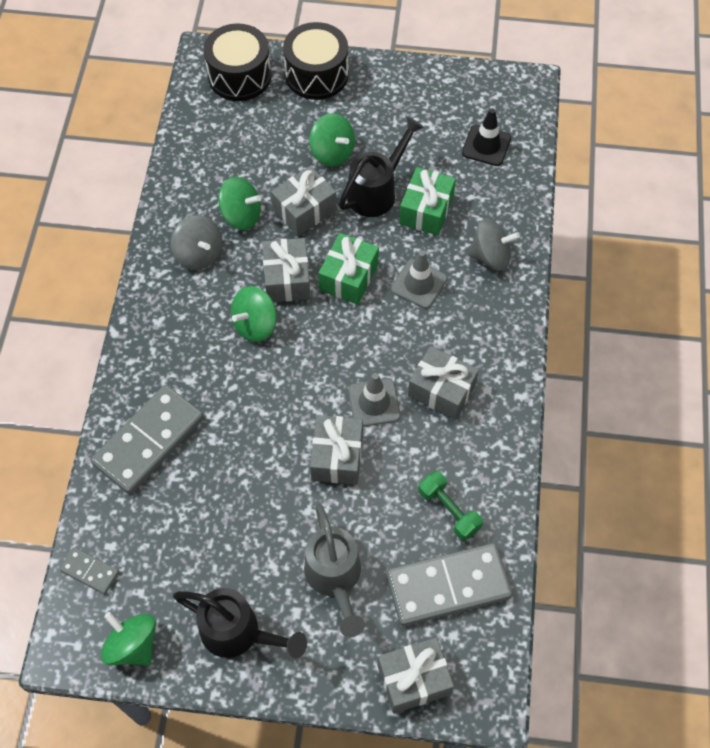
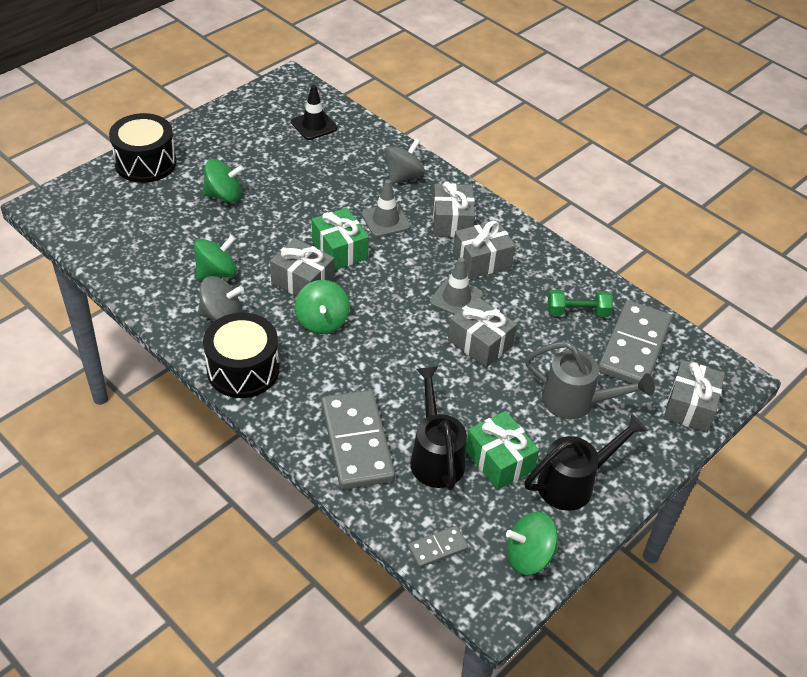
camera: 55 degrees left, 15 degrees down
(239, 76) = (89, 200): black drum -> black drum (243, 370)
(304, 210) = (255, 238): grey gift -> grey gift (452, 221)
(377, 191) = (285, 194): black watering can -> black watering can (435, 456)
(426, 210) = (331, 182): green gift -> green gift (499, 460)

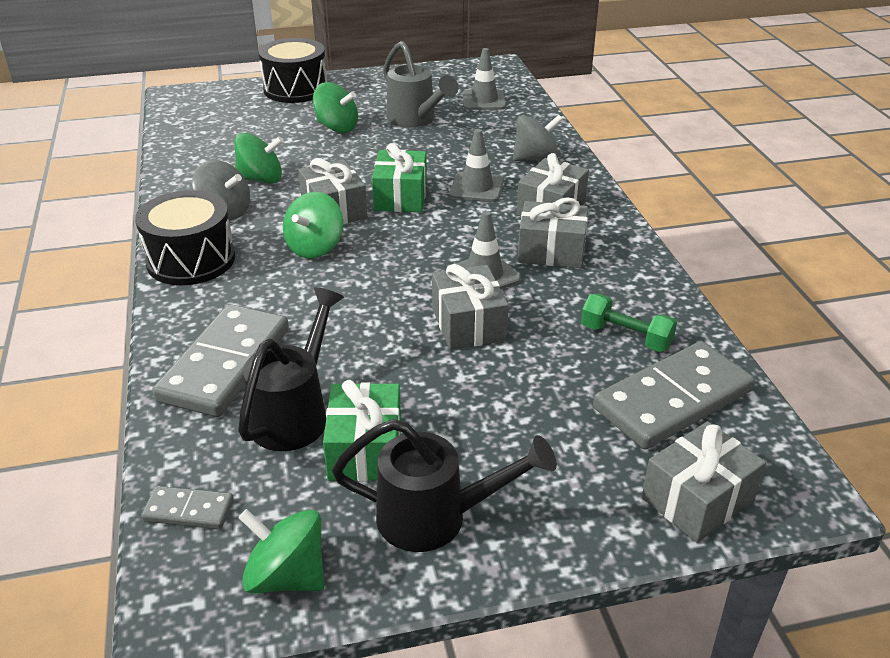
camera: 35 degrees right, 10 degrees down
(314, 125) = (484, 100): black traffic cone -> grey traffic cone
(576, 402) = (532, 428): grey watering can -> grey watering can (415, 120)

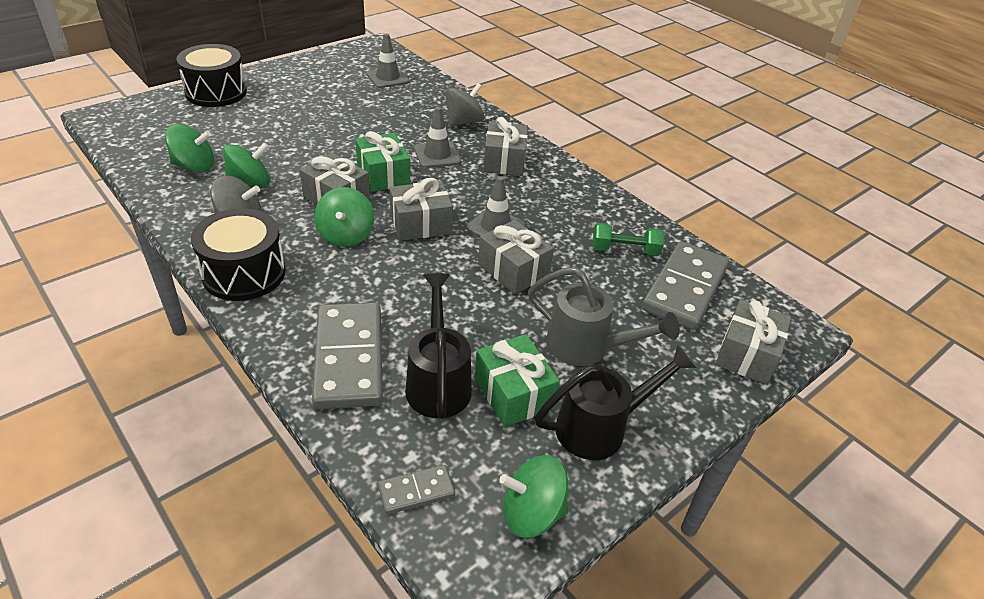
camera: 30 degrees left, 5 degrees up
(337, 127) = (282, 122): green spinning top -> green spinning top (194, 166)
(415, 120) = (344, 104): grey watering can -> grey watering can (586, 347)
(551, 251) = (529, 196): grey gift -> grey gift (420, 224)

